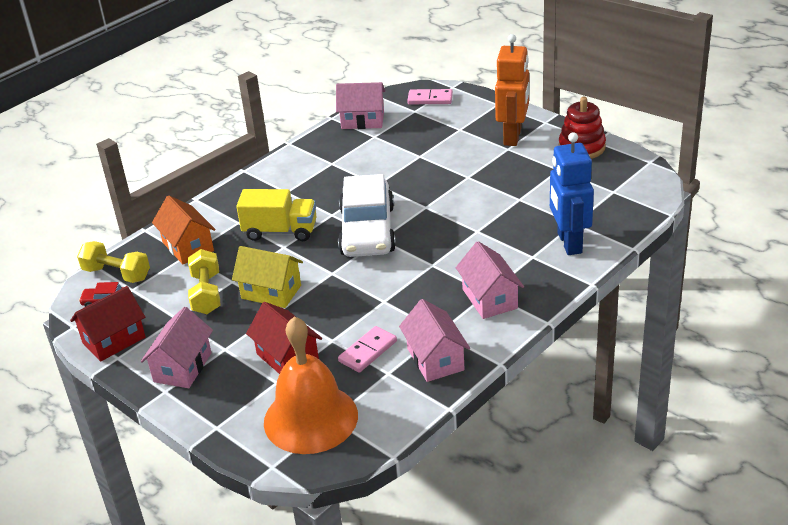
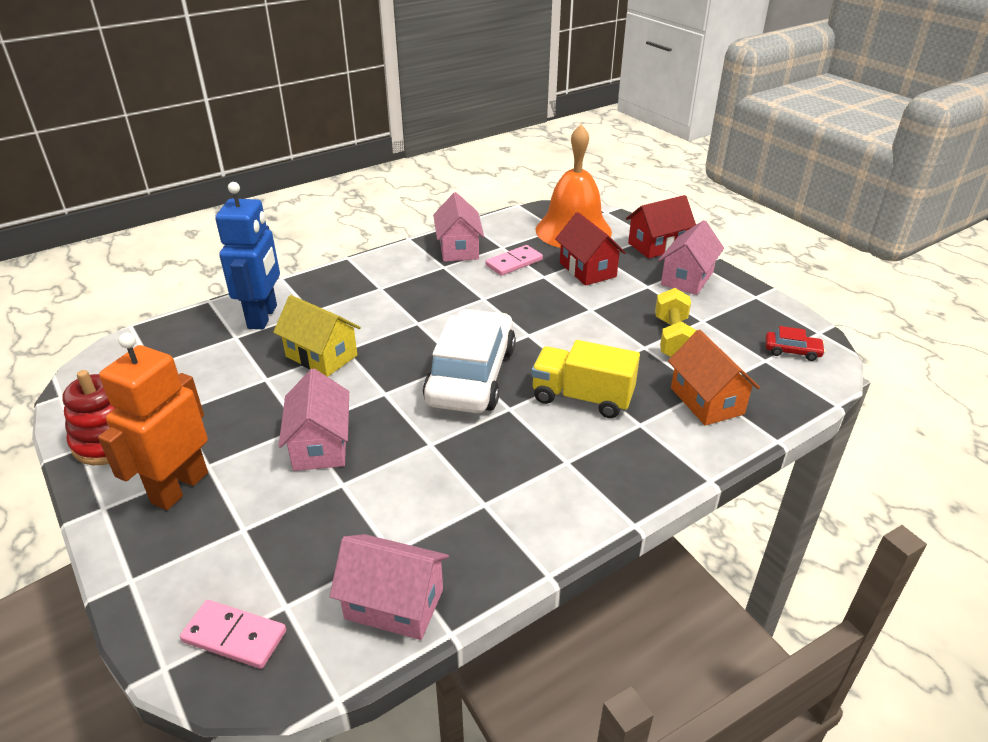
camera: 170 degrees left, 0 degrees up
(114, 340) = (765, 311): red house -> red house (657, 245)
(117, 274) = (793, 382): yellow dumbbell -> none
(271, 292) = (599, 327): yellow house -> yellow house (321, 356)
(489, 299) = (382, 282): pink house -> pink house (320, 445)

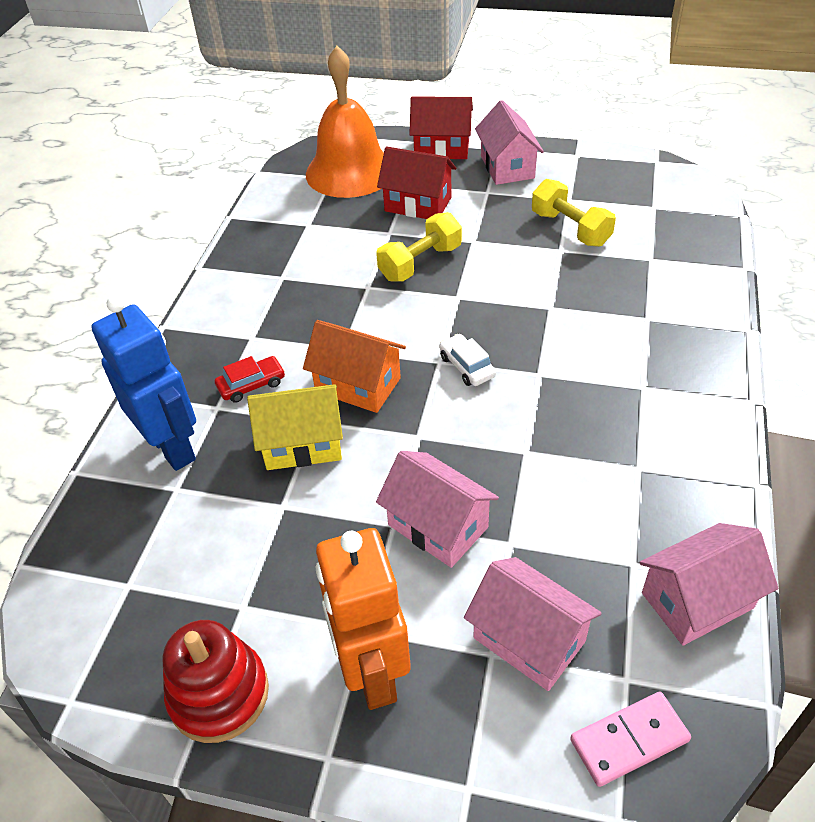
camera: 40 degrees left, 10 degrees up
(458, 249) = (269, 250): pink house -> pink house (529, 639)
(471, 375) = (467, 366): white car -> white car, size x0.40
(514, 263) = (343, 234): pink domino -> none
(535, 303) = (420, 263): none -> yellow dumbbell
(582, 397) = (578, 325): yellow truck -> none
(657, 245) = (442, 148): red house -> red house turned 75 degrees clockwise
(706, 401) = (663, 267): orange house -> orange house (358, 385)
(792, 351) = (661, 188): red car -> red car (251, 385)

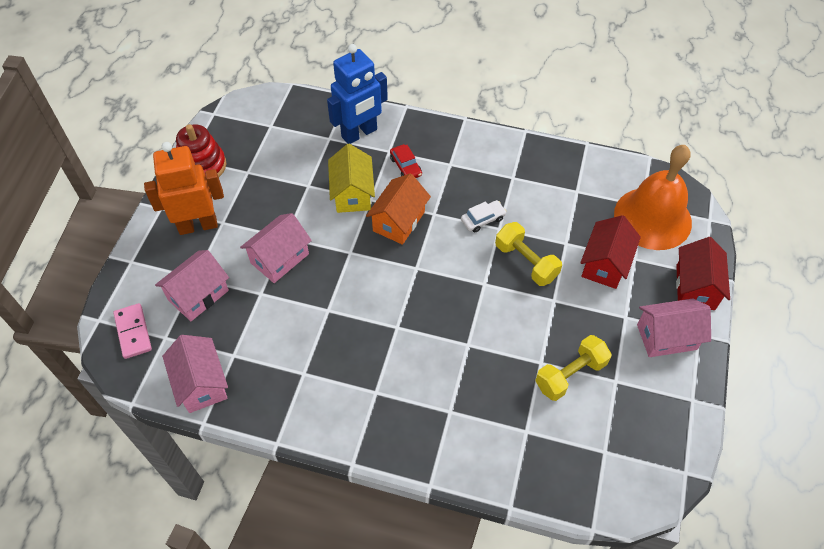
camera: 90 degrees right, 10 degrees up
(467, 366) = (409, 283): white car -> white car (483, 219)

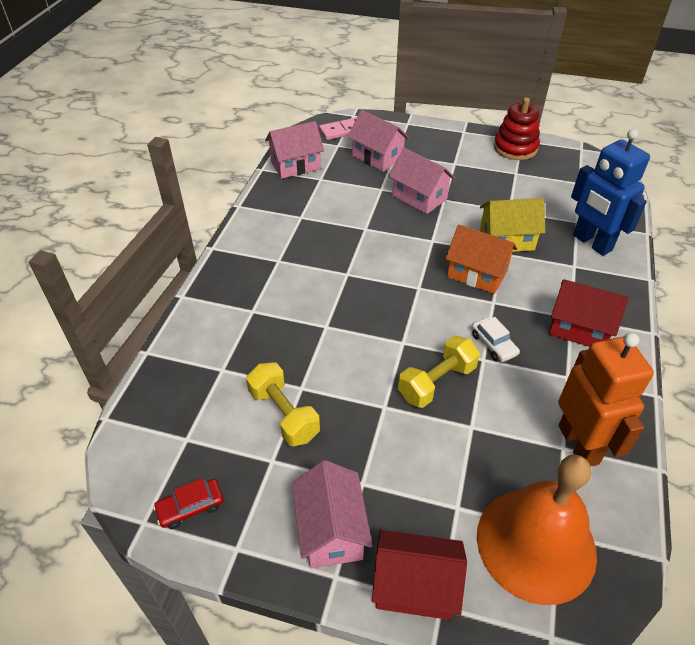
camera: 90 degrees right, 10 degrees down
(198, 225) = (448, 151): orange robot -> orange robot (579, 444)
(405, 166) = (555, 279): red car -> red car (190, 507)
(605, 264) = (443, 468): red house -> red house (579, 329)

